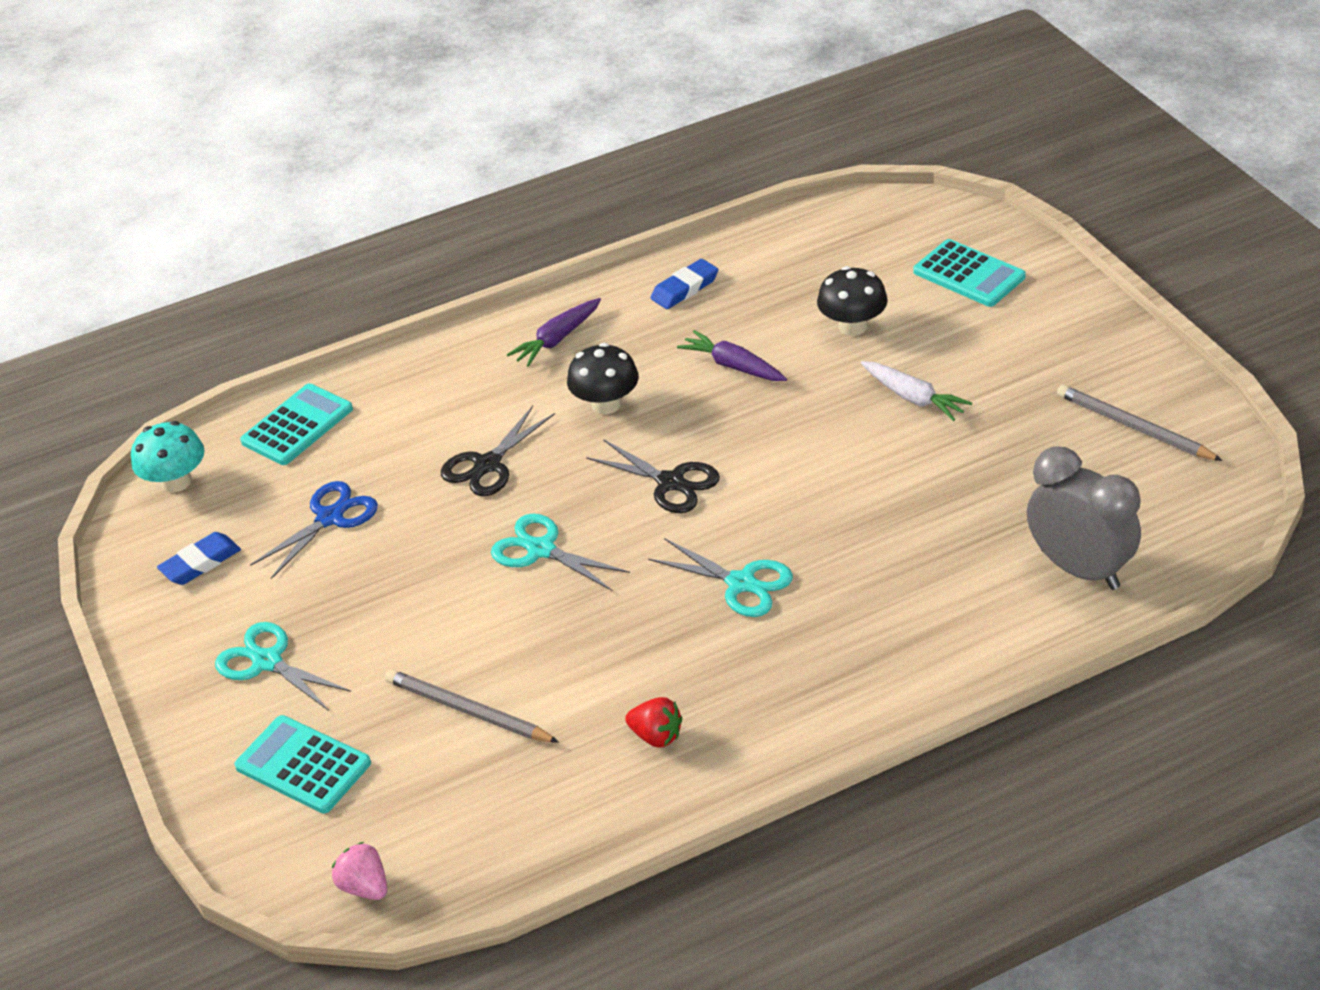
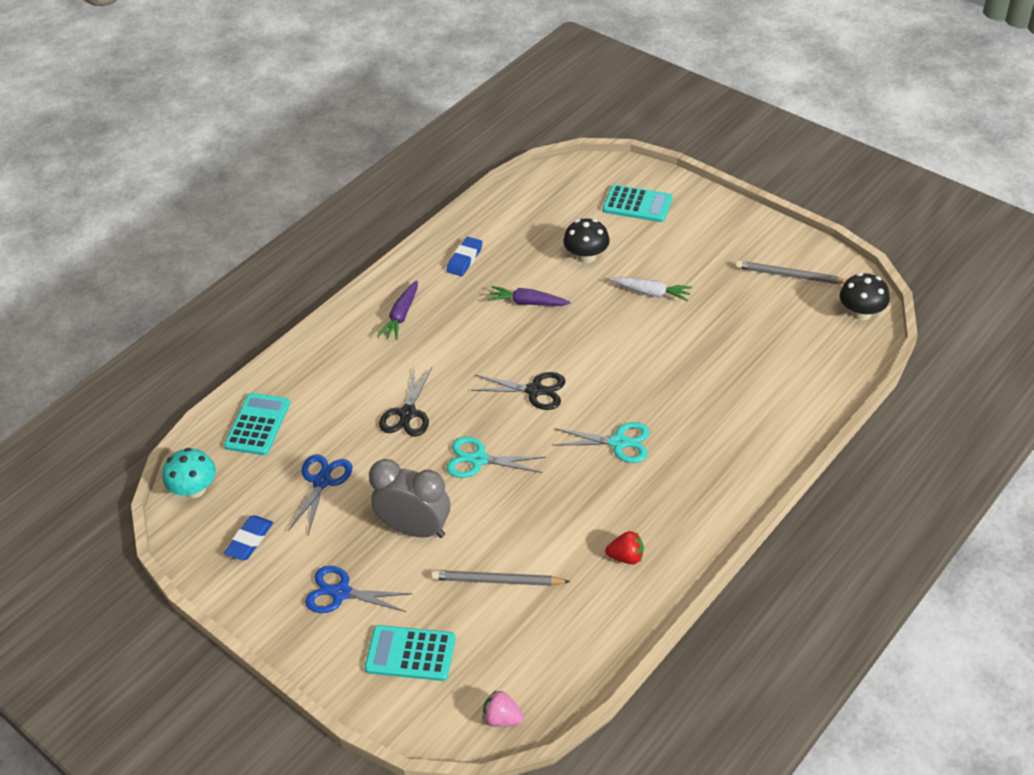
camera: 25 degrees left, 5 degrees up
(267, 662) = (341, 593): turquoise scissors -> blue scissors
(606, 404) = (461, 350): black mushroom -> black mushroom (861, 313)
(1079, 569) = (811, 372): grey clock -> grey clock (416, 529)

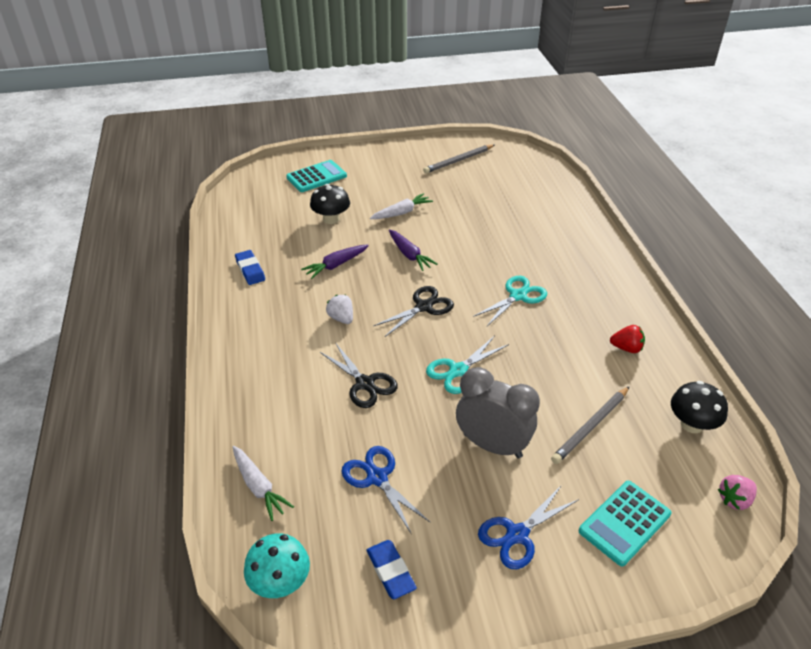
camera: 55 degrees left, 5 degrees down
(258, 424) = (259, 487): turquoise calculator -> white carrot
(401, 316) = (258, 331): purple carrot -> purple carrot (409, 255)
(416, 529) = (492, 445): grey clock -> grey clock turned 60 degrees clockwise
(466, 351) = (341, 318): none -> white strawberry
(626, 557) = (626, 348): red strawberry -> red strawberry turned 60 degrees clockwise
(861, 313) = (519, 156): black mushroom -> black mushroom (692, 424)

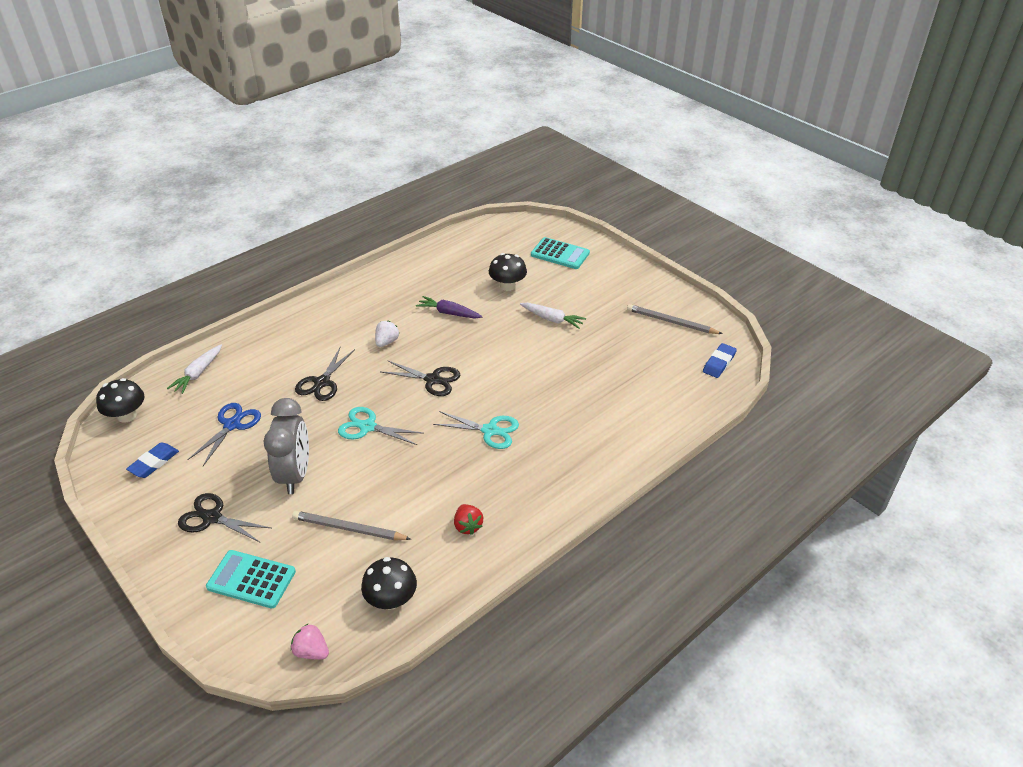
camera: 60 degrees right, 0 degrees up
(250, 270) = (409, 275): blue eraser -> blue eraser (719, 363)
(280, 582) = (127, 415): turquoise mushroom -> black mushroom
(409, 255) = (495, 346): purple carrot -> none
(517, 534) = (212, 518): blue scissors -> black scissors

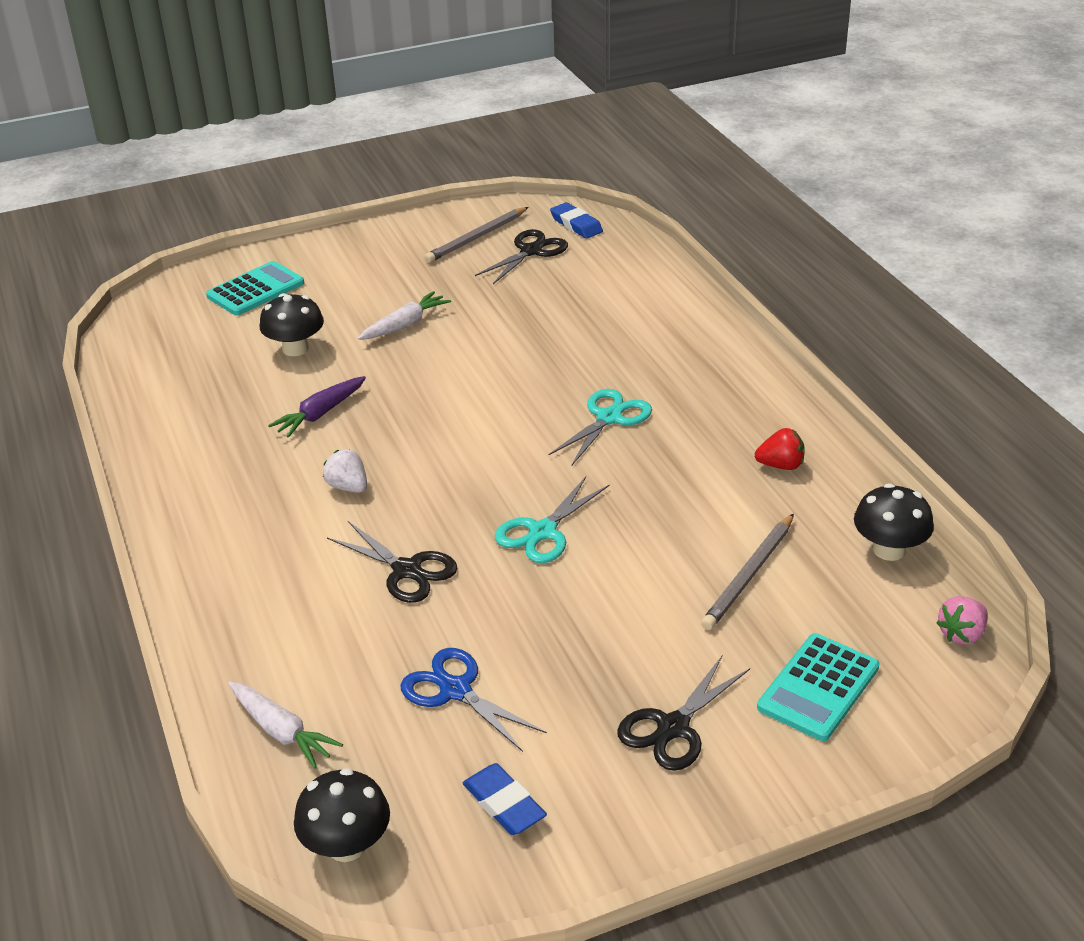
camera: 70 degrees left, 5 degrees down
(295, 475) = (614, 621): grey clock -> none
(433, 380) = (471, 453): black scissors -> black scissors (531, 251)

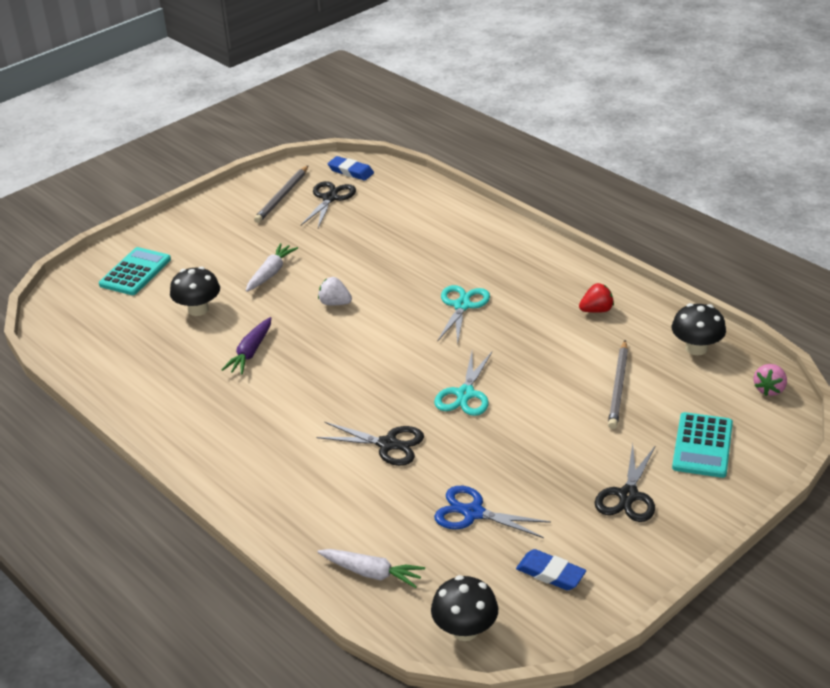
camera: 20 degrees left, 0 degrees up
(348, 487) = (307, 399): white strawberry -> white strawberry (335, 303)

